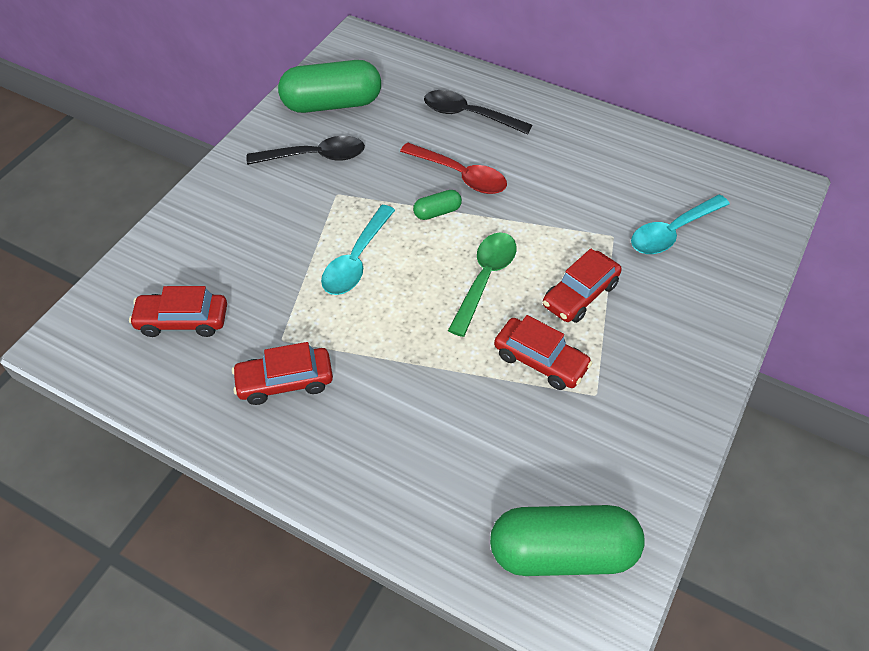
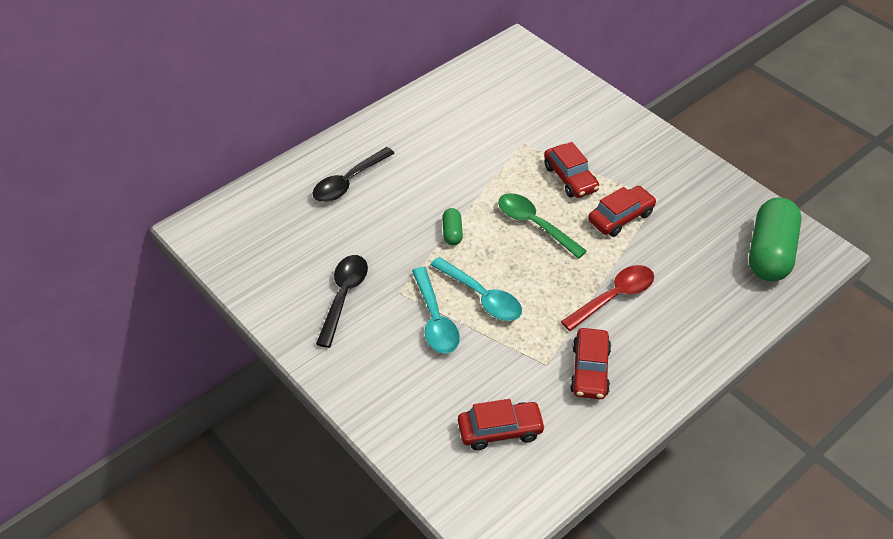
camera: 70 degrees left, 5 degrees down
(183, 320) = (500, 430): red car -> red car turned 120 degrees counterclockwise
(332, 104) = (279, 268): green capsule -> none
(460, 175) = (418, 207): red spoon -> red spoon (614, 297)
(672, 232) = (533, 113): turquoise spoon -> turquoise spoon (435, 319)

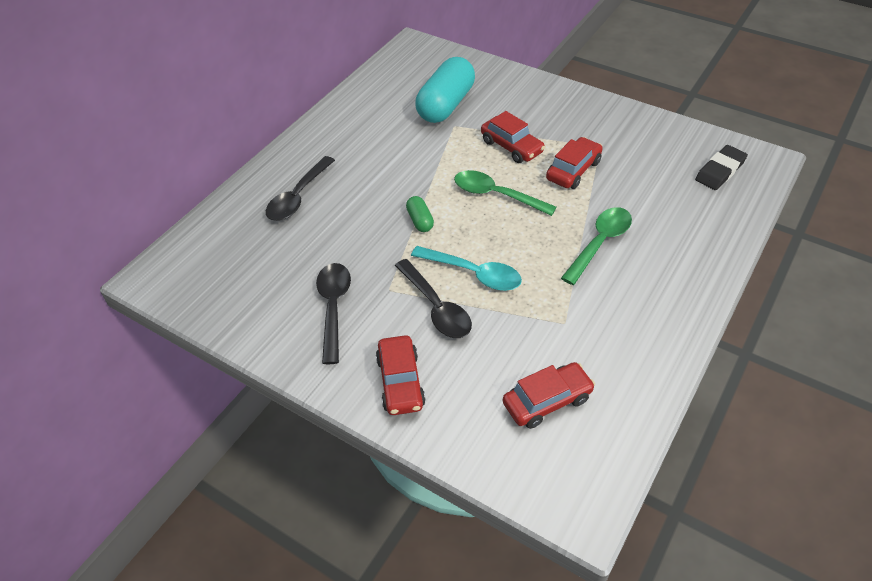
camera: 15 degrees left, 0 degrees up
(435, 319) = (436, 307): turquoise spoon -> black spoon
(523, 119) = (445, 105): none -> turquoise capsule
(589, 370) = (608, 318): red car -> red car (400, 382)
(614, 297) = (599, 243): red spoon -> green spoon
(770, 253) = (720, 171): green capsule -> black eraser

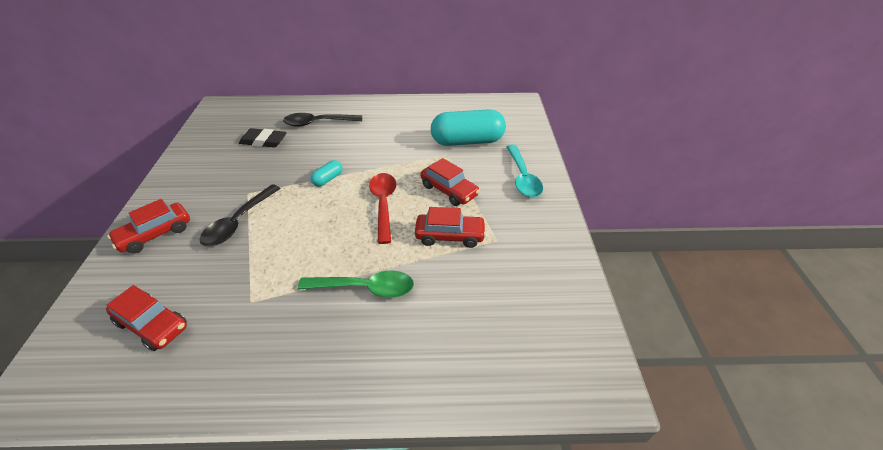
camera: 55 degrees right, 5 degrees down
(333, 308) = (219, 177): black spoon -> none
(420, 220) = (328, 179): green capsule -> turquoise capsule
(473, 273) = (285, 227): turquoise spoon -> turquoise spoon (522, 177)
(496, 195) = (383, 204): green spoon -> red spoon
(511, 147) = (449, 190): red car -> red car turned 60 degrees counterclockwise
(720, 171) = (544, 346): black eraser -> black eraser (263, 141)

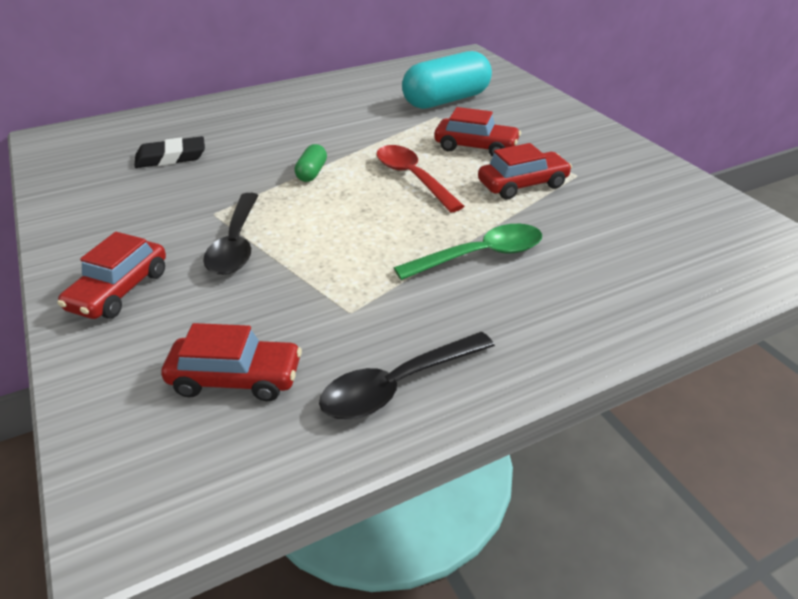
camera: 25 degrees left, 5 degrees down
(318, 123) = (230, 123): black spoon -> black spoon (398, 385)
(328, 179) = (312, 173): turquoise capsule -> green capsule
(522, 177) = (544, 117): turquoise spoon -> none

